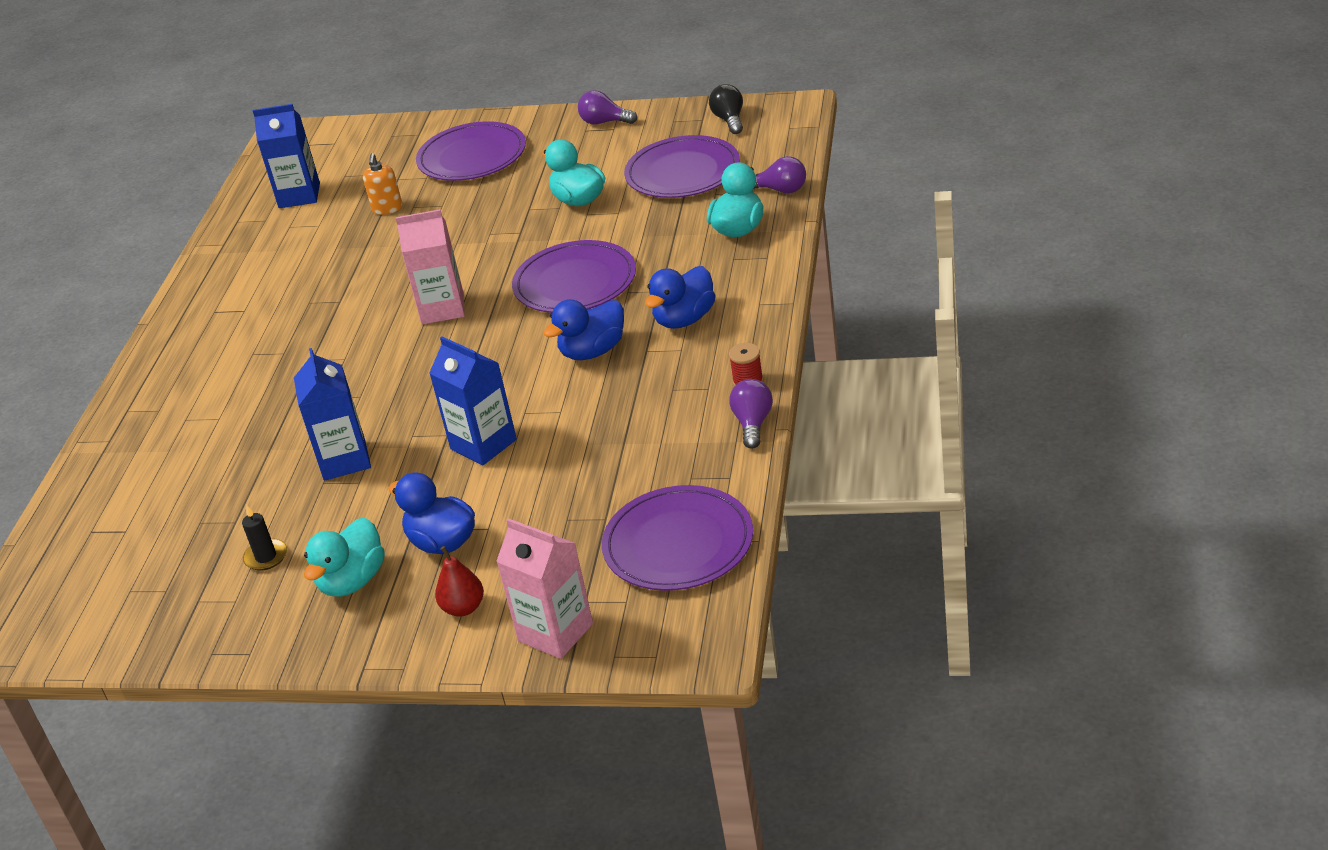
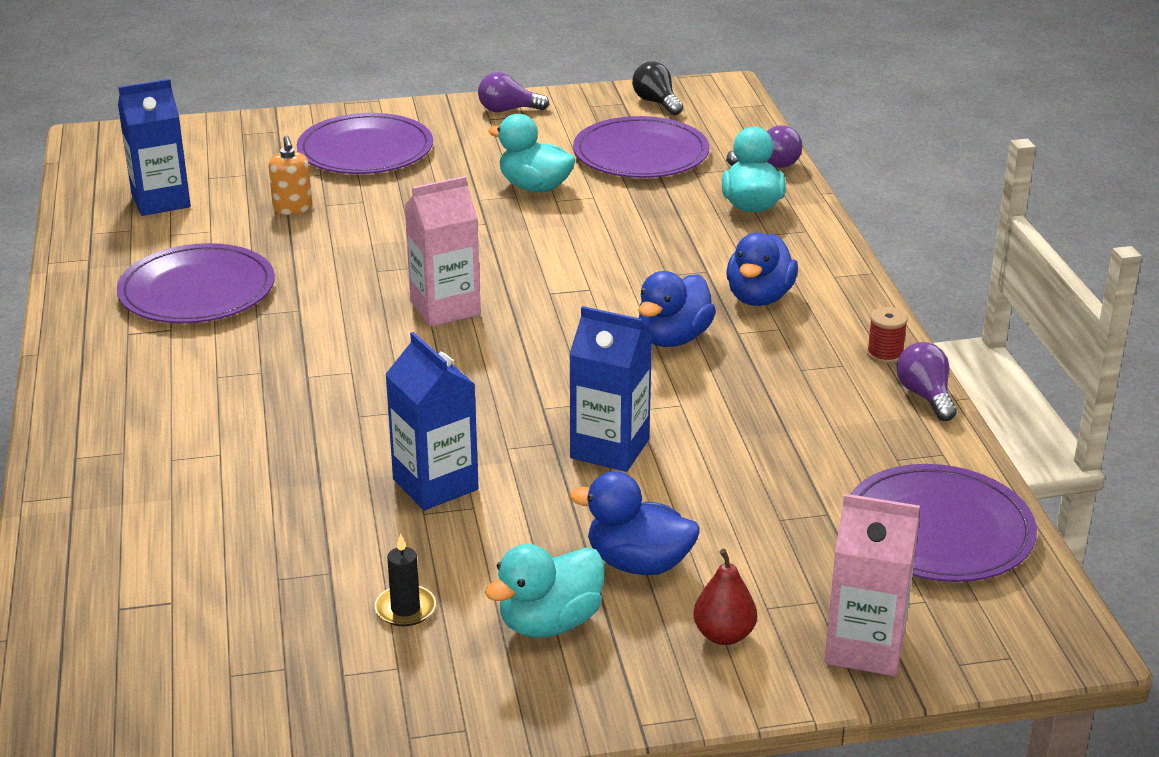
camera: 25 degrees left, 5 degrees down
(352, 581) = (549, 623): turquoise duck -> turquoise duck turned 45 degrees clockwise
(575, 282) = (595, 269): purple plate -> purple plate (197, 290)

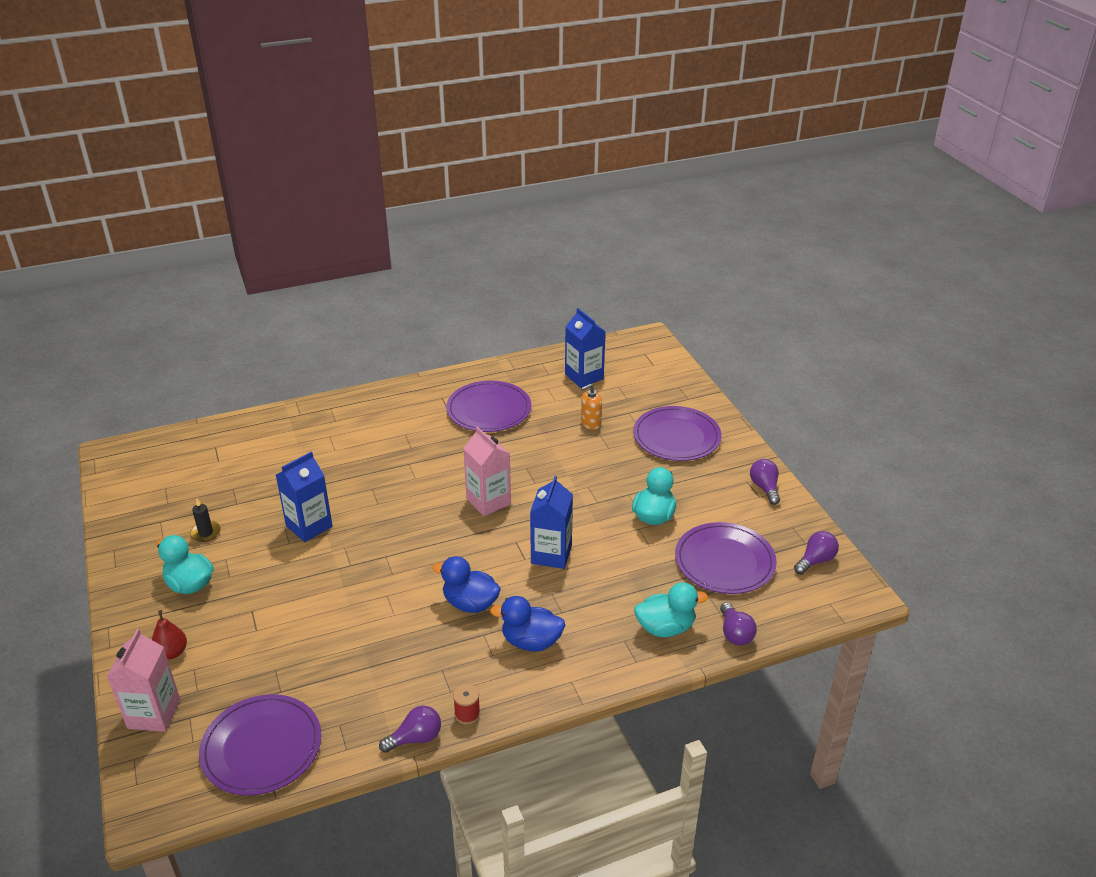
camera: 80 degrees right, 5 degrees up
(610, 449) = (345, 588): blue carton -> blue carton (551, 554)
(638, 563) = (236, 612): blue duck -> none
(656, 102) = (815, 560): black light bulb -> purple light bulb

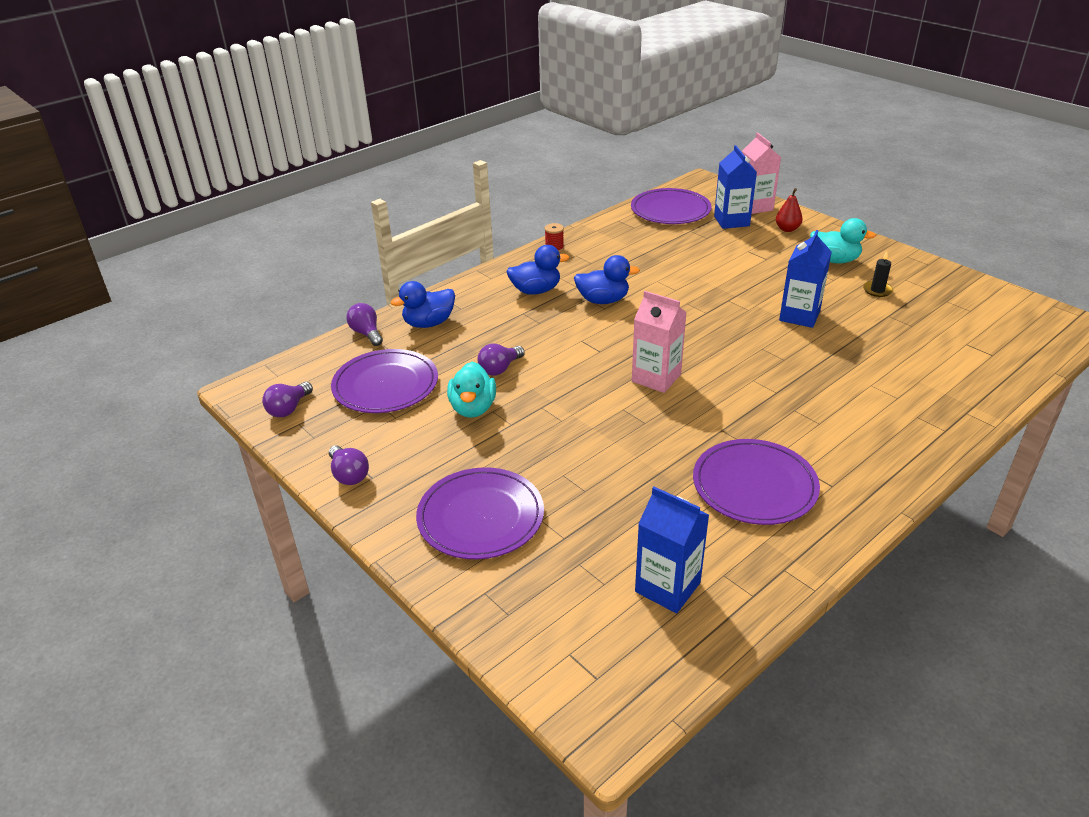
camera: 160 degrees right, 0 degrees up
(415, 738) = (579, 232): purple light bulb -> purple light bulb (500, 369)
(551, 554) = (559, 349): blue carton -> blue carton (731, 221)
(590, 423) = (606, 504): orange soap dispenser -> none
(665, 628) = (429, 323): turquoise duck -> blue duck

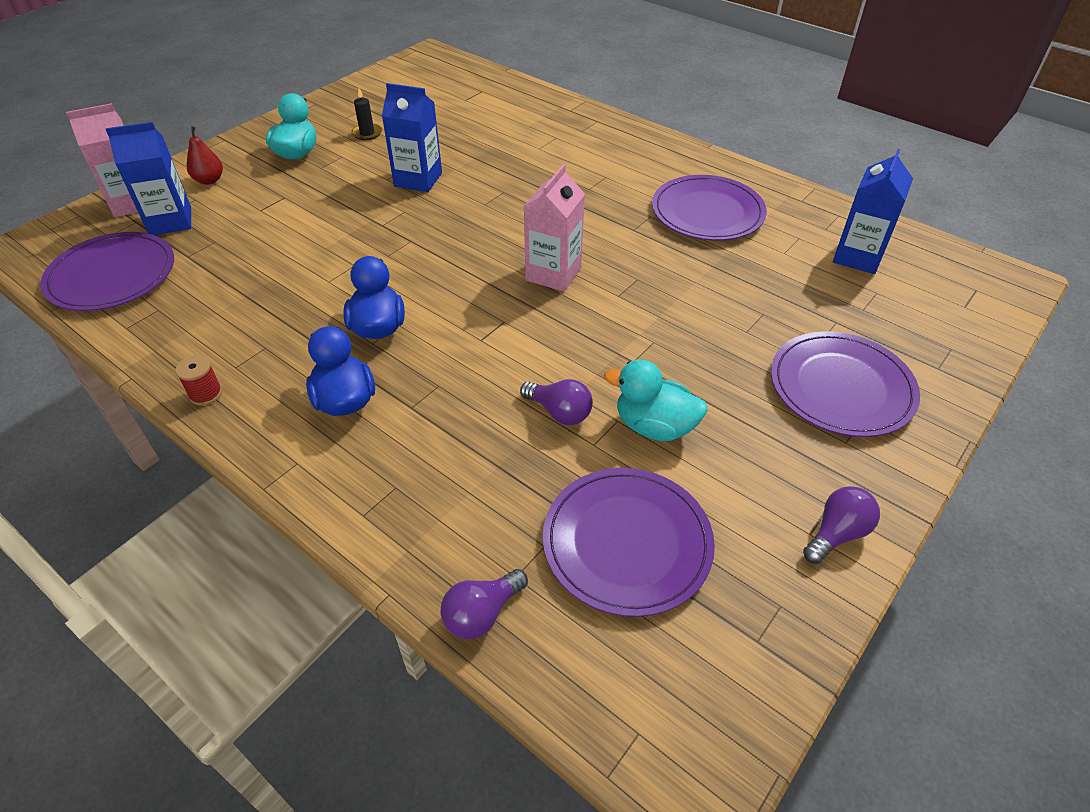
camera: 100 degrees left, 10 degrees up
(289, 409) = (726, 672): purple light bulb -> none
(429, 323) = (444, 523): blue duck -> none
(473, 408) = (654, 426): turquoise duck -> turquoise duck turned 150 degrees counterclockwise

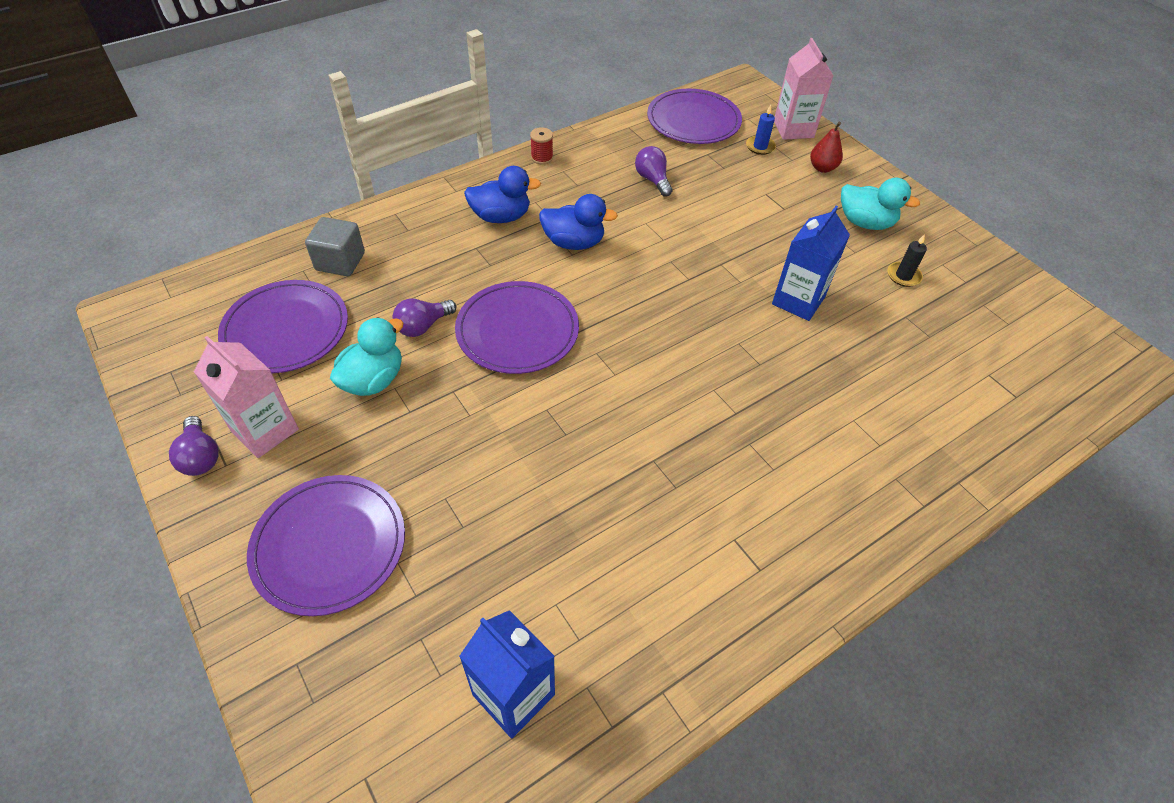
camera: 105 degrees right, 5 degrees up
(170, 221) = (760, 147): blue carton -> blue candle
(482, 614) = (289, 251): purple light bulb -> purple light bulb (652, 180)
(483, 538) = (340, 262): none -> grey cube
(553, 274) = (600, 368): pink carton -> pink carton (265, 430)
(707, 212) = (666, 553): purple plate -> purple plate (517, 330)

